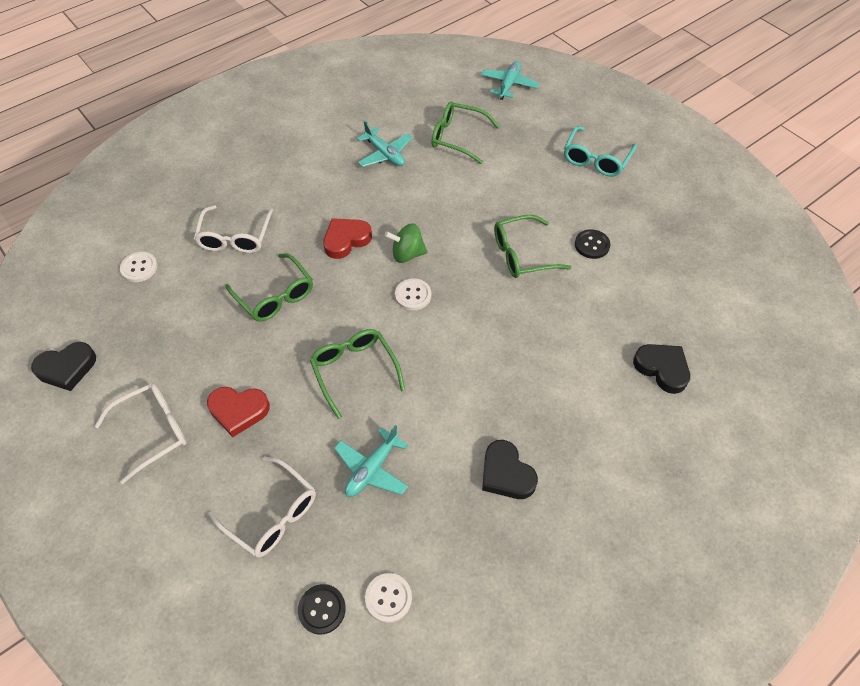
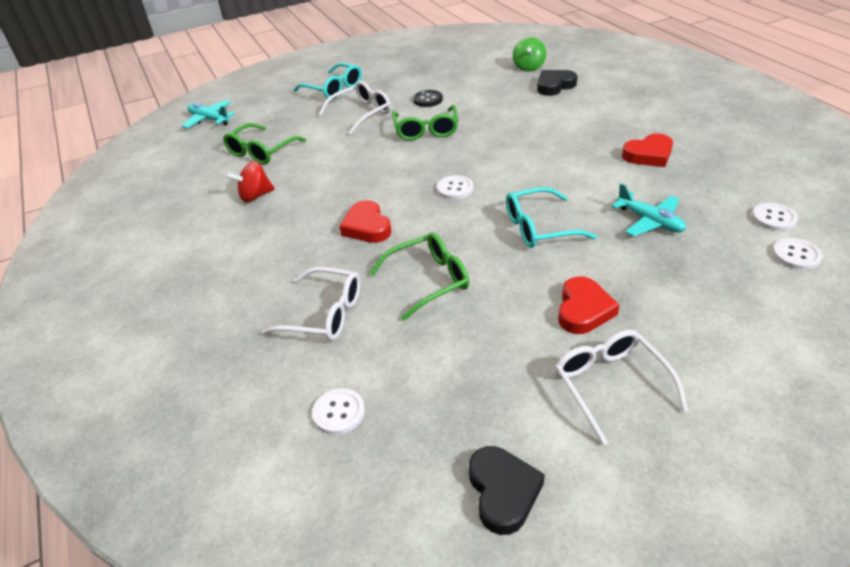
camera: 75 degrees left, 15 degrees down
(272, 514) = (706, 285): white glasses -> white glasses (361, 113)
(322, 609) = (796, 255): black button -> white button
(354, 371) = (539, 227): green glasses -> turquoise glasses
(385, 154) = (255, 196): turquoise plane -> red spinning top
(407, 254) = (402, 189): green spinning top -> green spinning top (528, 67)
(506, 474) = (648, 155): black heart -> red heart

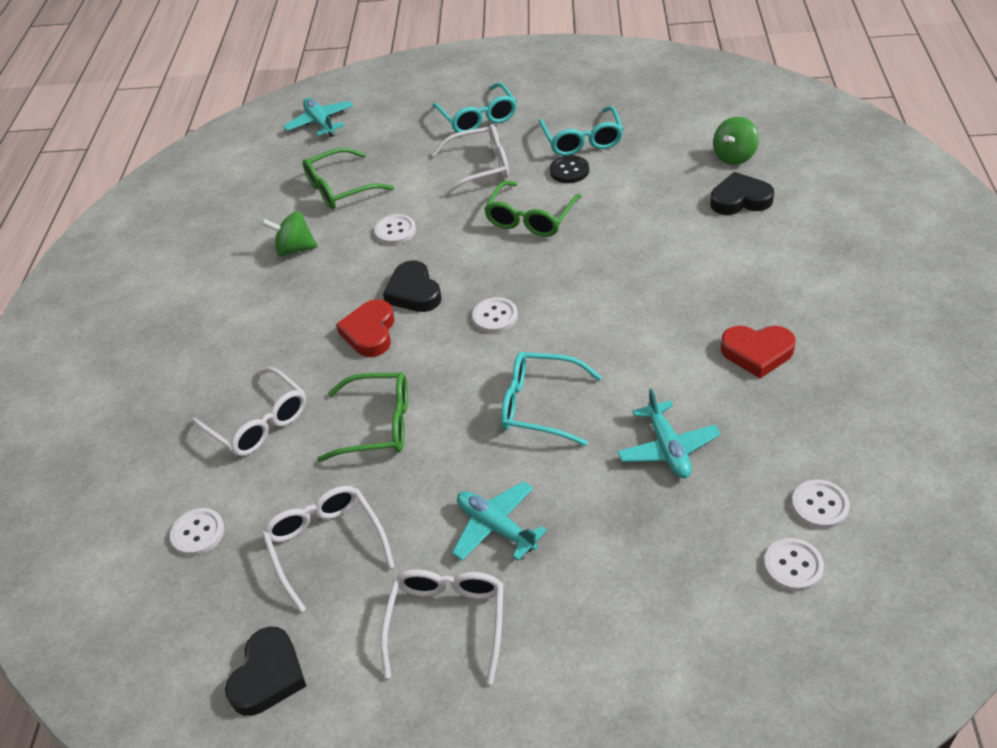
camera: 30 degrees right, 5 degrees up
(255, 196) = (295, 249): red spinning top -> green spinning top
(330, 163) = (395, 231): none -> white button
(379, 193) = (414, 292): none -> black heart
(421, 83) = (582, 140): none -> turquoise glasses
(463, 375) = (326, 545): none -> white glasses
(583, 310) = (496, 527): red heart -> turquoise plane

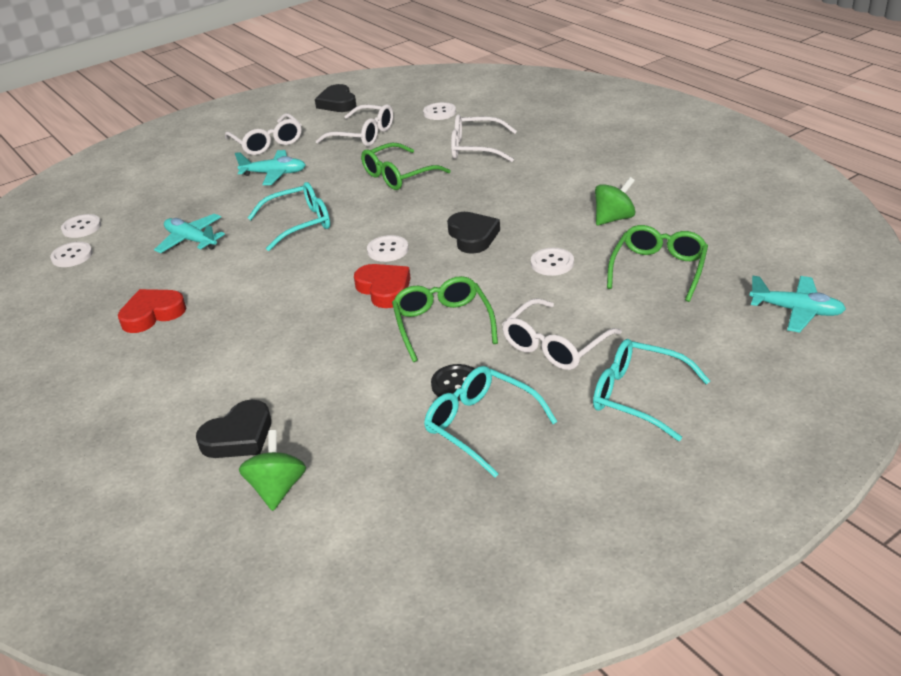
camera: 140 degrees right, 10 degrees down
(370, 332) = (470, 205): red heart -> red heart (384, 289)
(414, 292) = (472, 236): black heart -> black heart turned 45 degrees clockwise

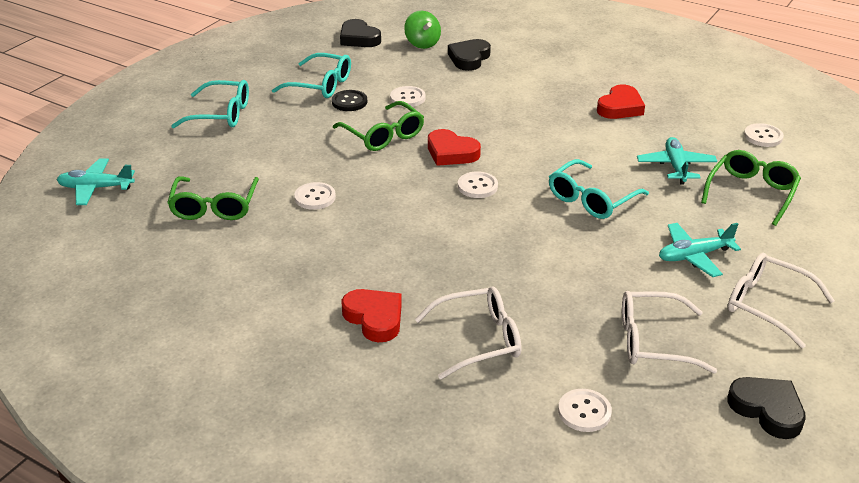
camera: 155 degrees right, 0 degrees up
(81, 227) = (803, 162): white button -> white button (407, 98)
(191, 240) = (676, 166): turquoise plane -> turquoise plane turned 105 degrees counterclockwise
(398, 176) = (543, 277): green glasses -> green glasses (751, 193)
(472, 236) = (405, 212): black heart -> black heart (359, 38)
(541, 167) = (374, 318): none -> red heart
(555, 345) = (289, 134): white glasses -> none
(614, 218) = (267, 256): green spinning top -> none

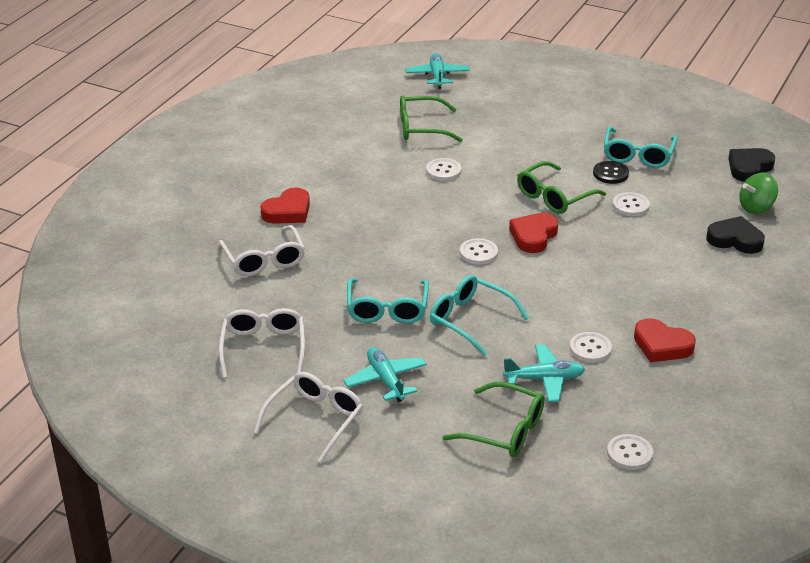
camera: 85 degrees right, 0 degrees up
(221, 114) = (565, 112): turquoise glasses -> turquoise glasses (387, 309)
(584, 412) = (184, 310): white button -> white button (590, 348)
(767, 410) = (181, 404): black heart -> none

